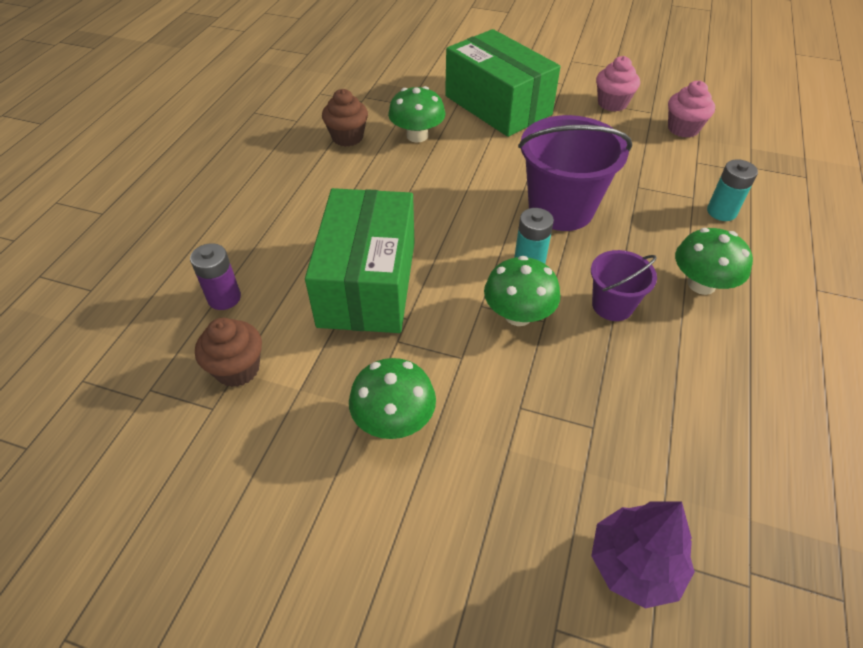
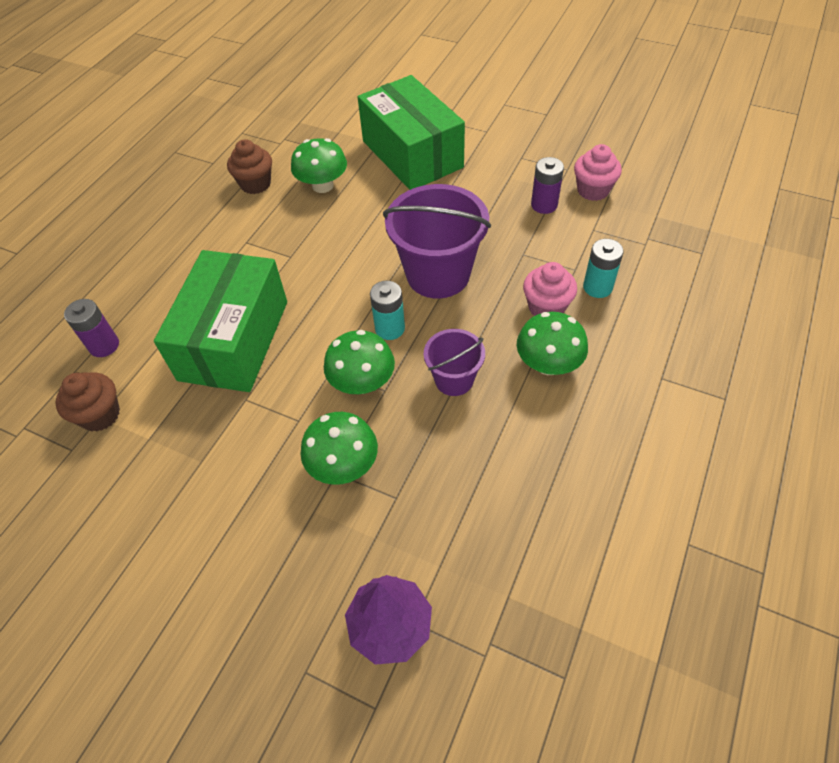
camera: 10 degrees right, 5 degrees up
(394, 420) = (222, 475): green mushroom -> green mushroom (343, 465)
(612, 103) = (529, 157): pink cupcake -> pink cupcake (546, 307)
(641, 143) = (544, 205): none -> purple battery

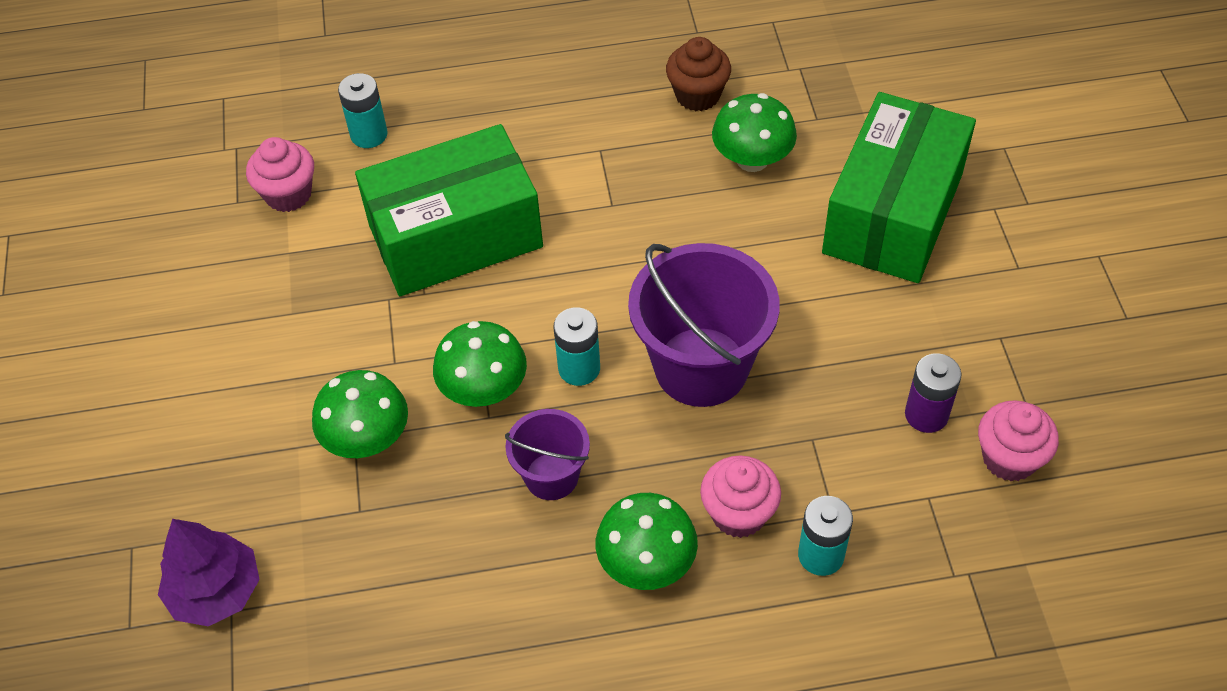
camera: 55 degrees right, 0 degrees up
(100, 415) = (288, 194): brown cupcake -> pink cupcake
(104, 345) = (369, 135): purple battery -> turquoise battery

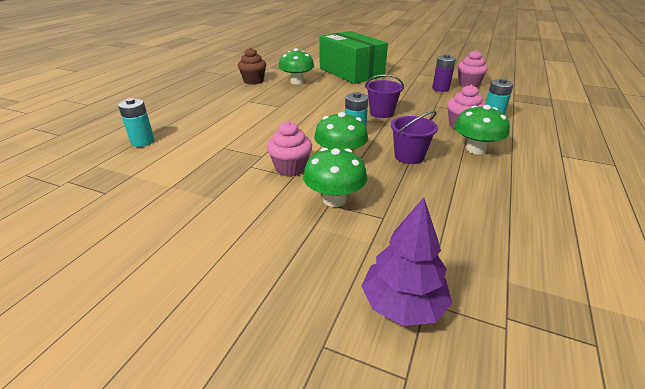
camera: 60 degrees left, 20 degrees down
(288, 194) = (133, 174): pink cupcake -> pink cupcake (290, 168)
(455, 236) = (241, 139): green box -> none
(701, 367) = (381, 113): purple bucket -> purple bucket, size x0.55

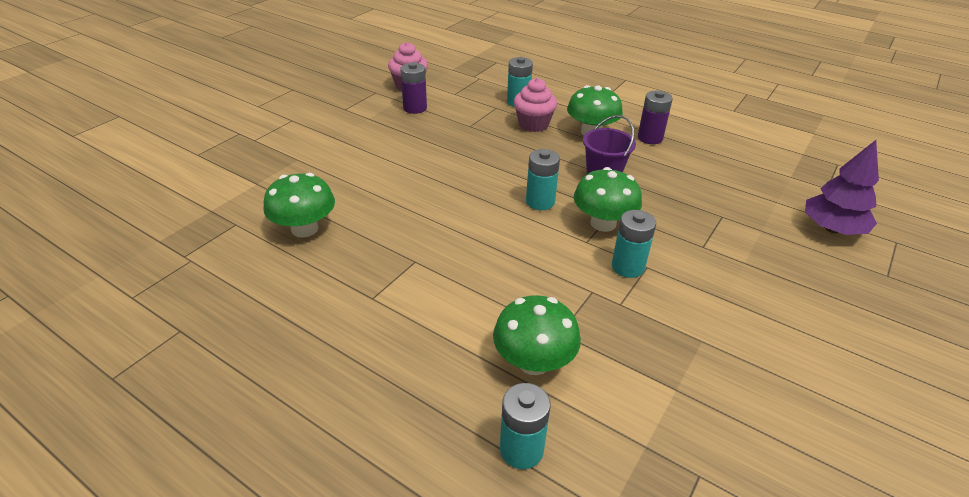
camera: 80 degrees left, 5 degrees up
(253, 81) = (262, 285): brown cupcake -> none
(290, 168) = (627, 267): pink cupcake -> turquoise battery
(334, 199) = (695, 241): green mushroom -> green mushroom (534, 362)
(351, 72) = (294, 164): green box -> none
(381, 113) = (479, 169): purple bucket -> none
(497, 178) = (650, 138): none -> purple battery

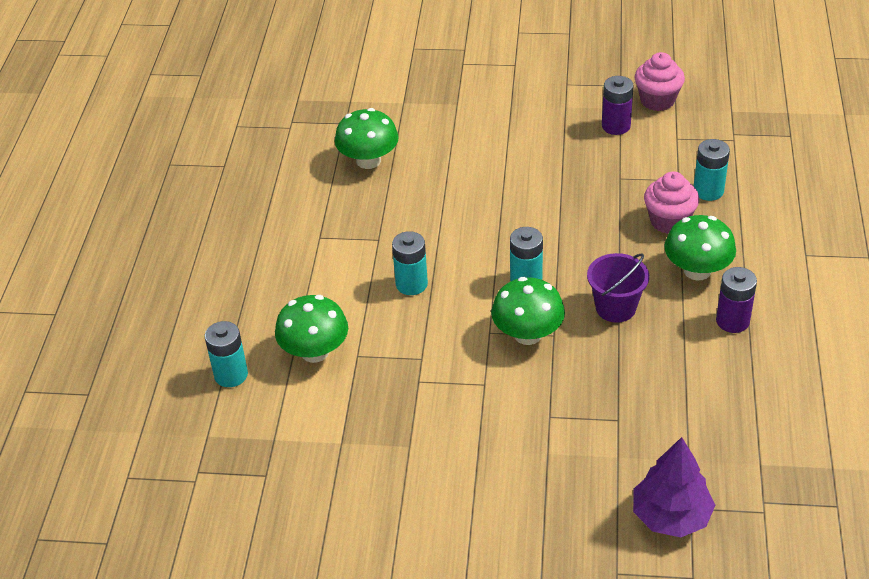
camera: 65 degrees right, 5 degrees up
(627, 267) = (473, 371): turquoise battery -> turquoise battery (411, 284)

